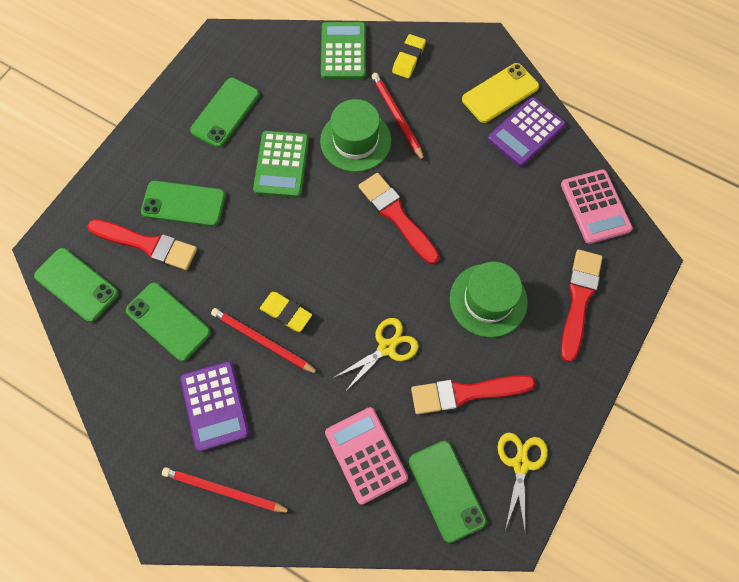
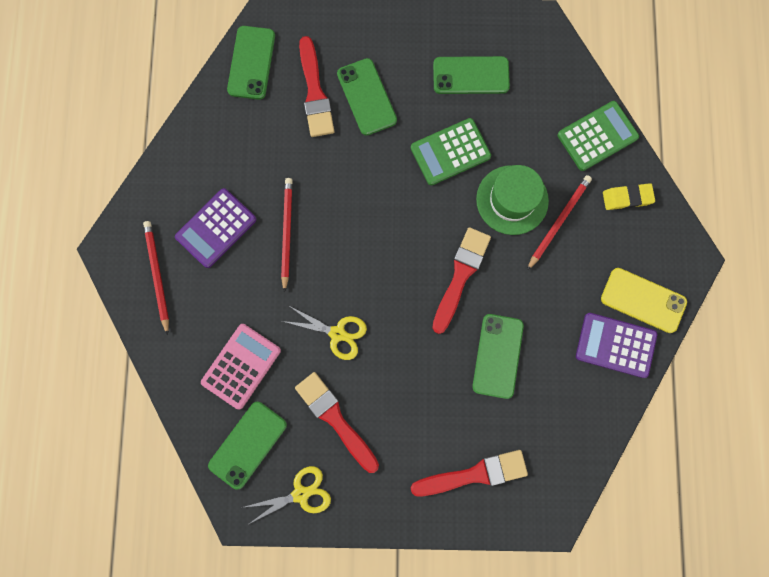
camera: 60 degrees right, 10 degrees up
(168, 321) = (261, 150): green phone -> green phone (497, 356)
(286, 313) = (321, 236): yellow eraser -> none
(488, 300) = (428, 395): green hat -> none
(595, 207) = (576, 446): pink calculator -> none

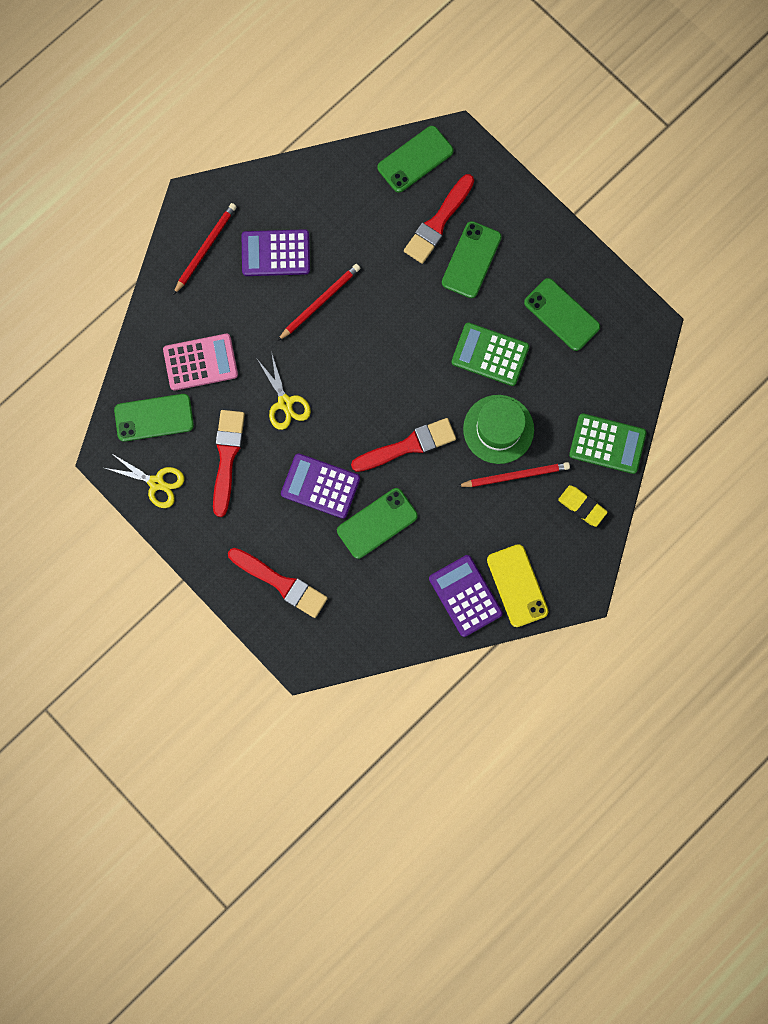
camera: 45 degrees right, 0 degrees up
(428, 370) = (320, 486): none -> purple calculator

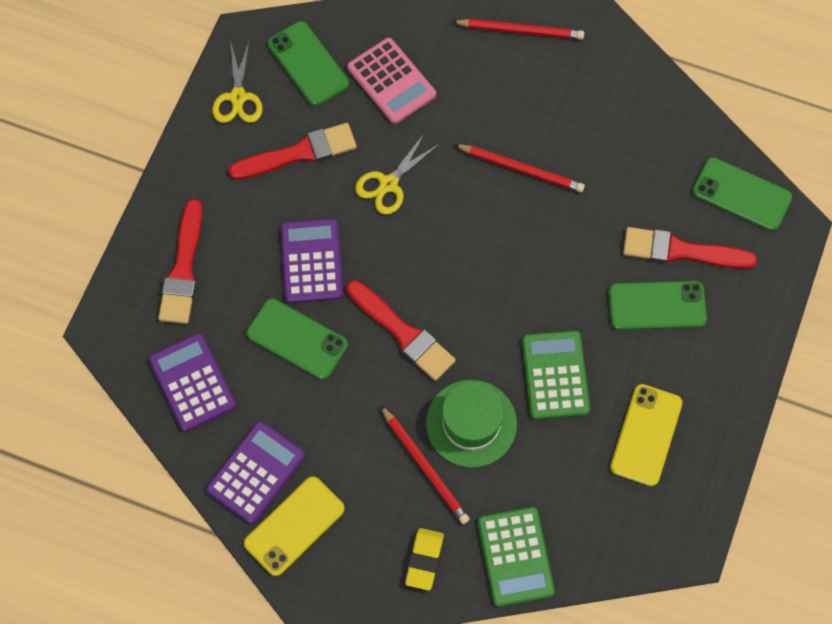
camera: 65 degrees right, 10 degrees down
(275, 253) = (552, 101): purple calculator -> purple calculator (192, 382)
(561, 315) = (646, 435): green phone -> yellow phone

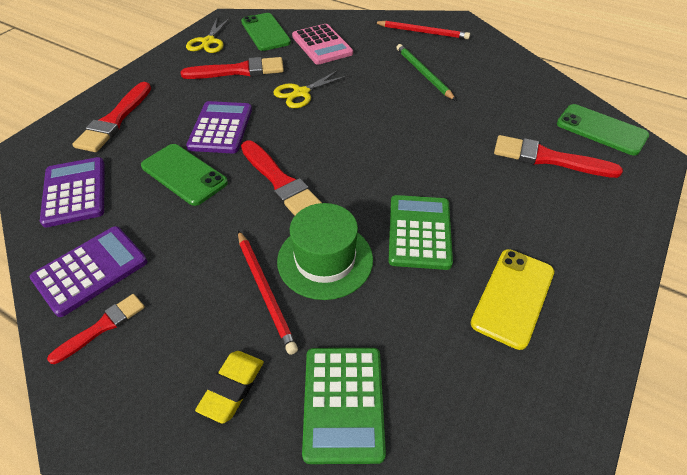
camera: 10 degrees right, 20 degrees down
(294, 526) = (102, 327): yellow phone -> red brush
(521, 169) = (411, 96): red pencil -> none
(531, 122) = (423, 73): none -> green pencil
(657, 305) = (525, 193): green phone -> none

